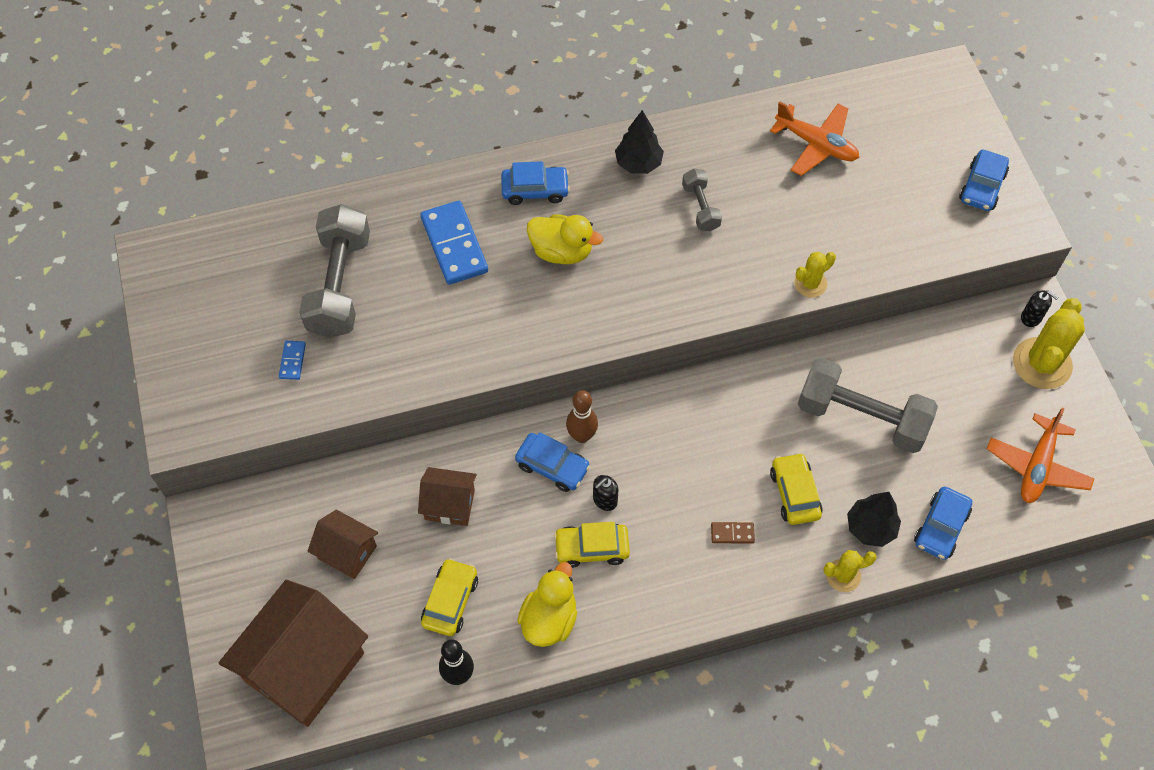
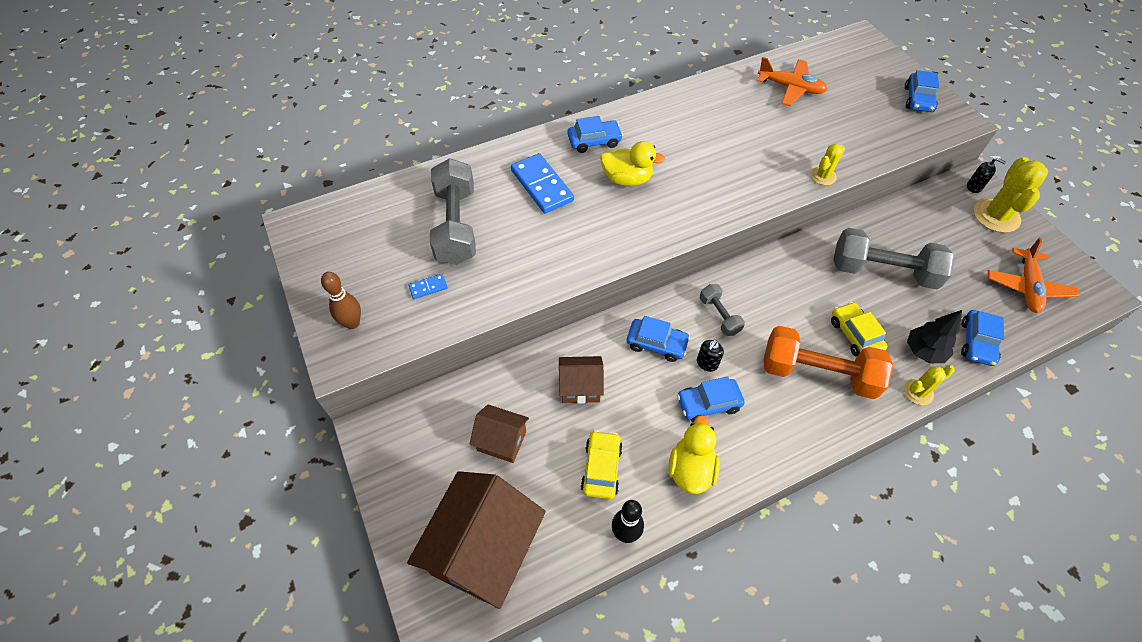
camera: 10 degrees left, 5 degrees down
(292, 361) = (428, 287): blue domino -> blue domino turned 75 degrees clockwise
(582, 436) = (673, 317): brown bowling pin -> brown bowling pin (352, 323)
(591, 548) = (708, 404): yellow car -> blue car
(638, 163) = (666, 115): black tree -> none
(700, 207) = (722, 137): grey dumbbell -> grey dumbbell (719, 316)
(732, 533) = (818, 373): brown domino -> orange dumbbell

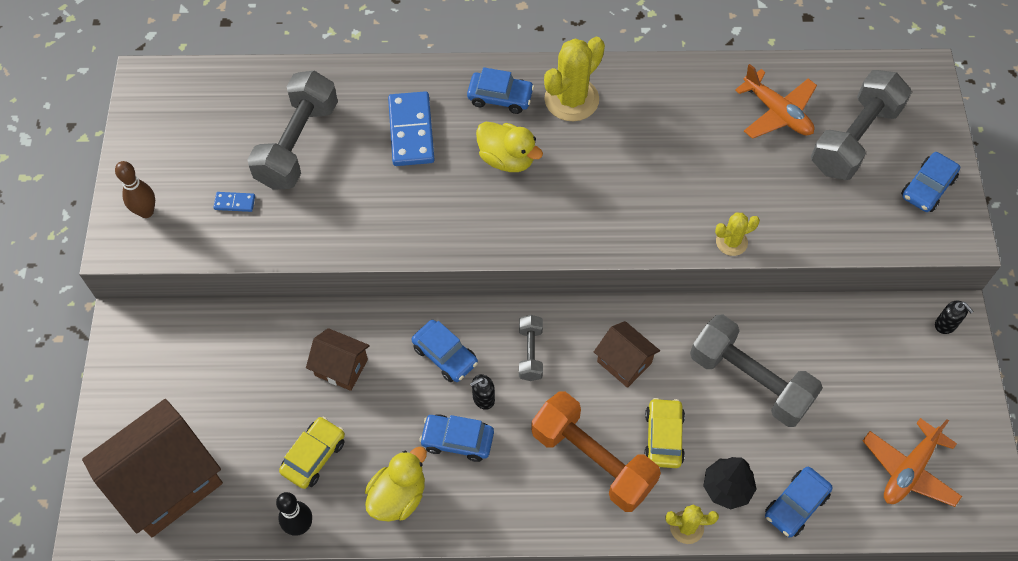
camera: 25 degrees right, 5 degrees up
(502, 441) = (237, 388): brown house -> brown house (624, 362)
(851, 87) = (854, 139): none -> grey dumbbell
(996, 216) = (943, 371): yellow cactus -> yellow cactus (571, 99)

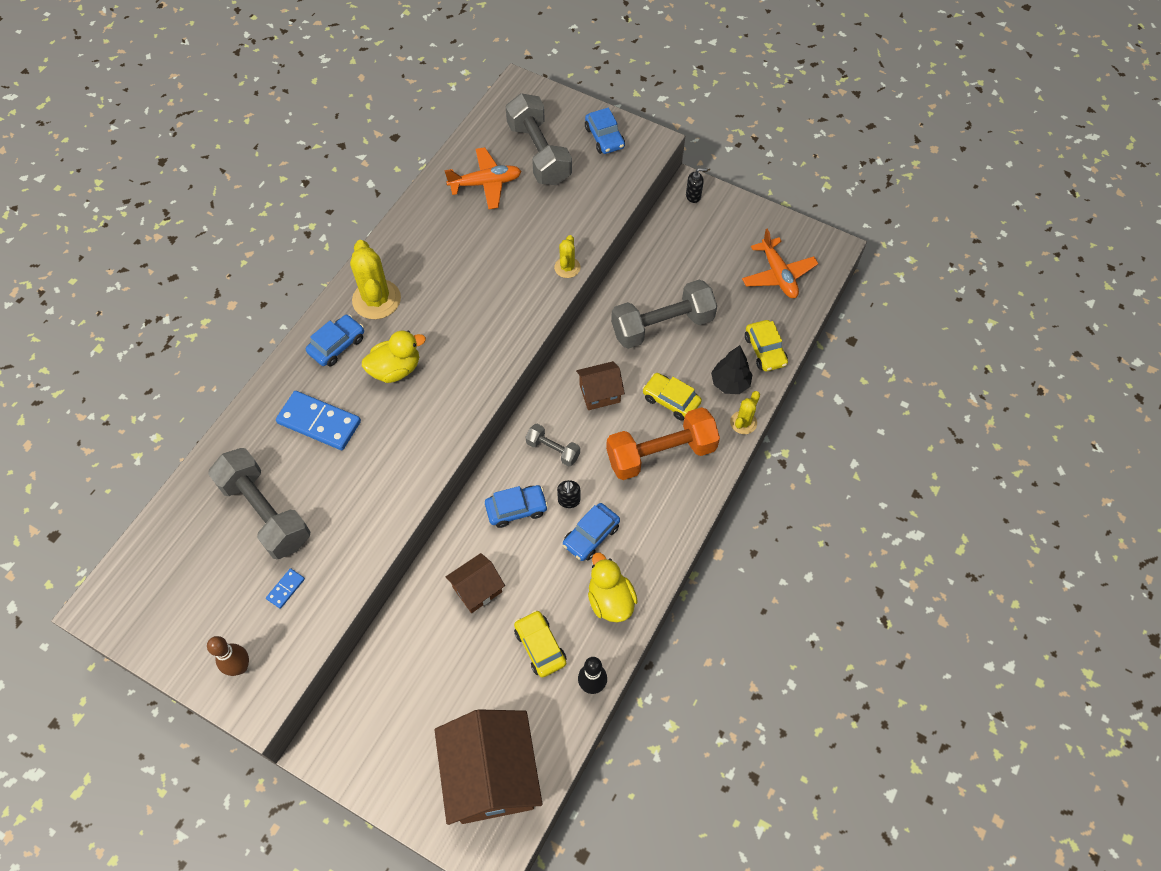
camera: 60 degrees left, 0 degrees up
(796, 505) = (765, 350): blue car -> yellow car

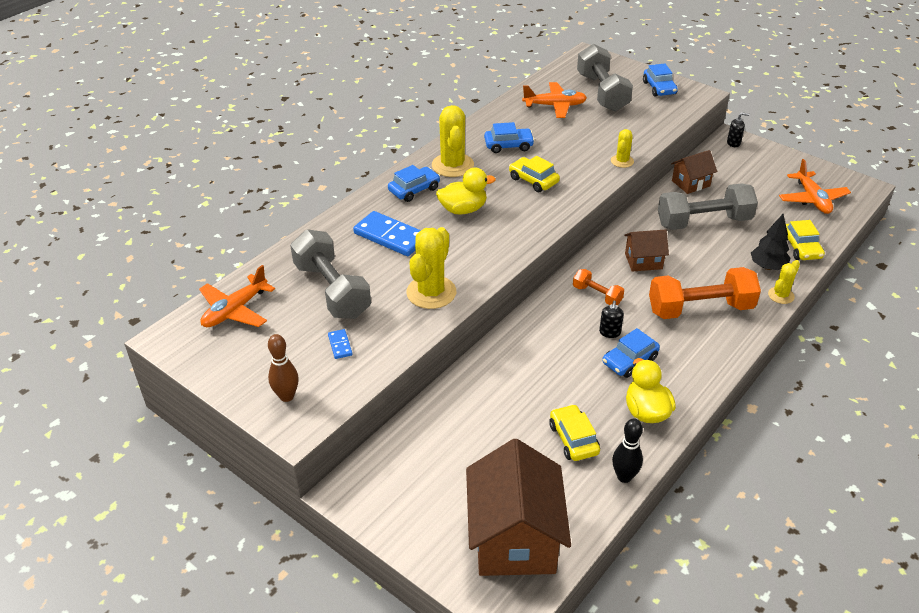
camera: 10 degrees right, 20 degrees down
(164, 557) = (235, 310): none -> orange plane
(286, 589) = (340, 345): blue domino -> blue domino turned 60 degrees counterclockwise
(374, 499) = (431, 292): none -> yellow cactus
(477, 589) = (515, 387): brown house -> brown house (690, 183)
(516, 509) = (559, 333): blue car -> blue car (508, 145)
(553, 450) = (597, 295): grey dumbbell -> orange dumbbell
(671, 400) = (710, 273): yellow car -> yellow car (533, 180)

